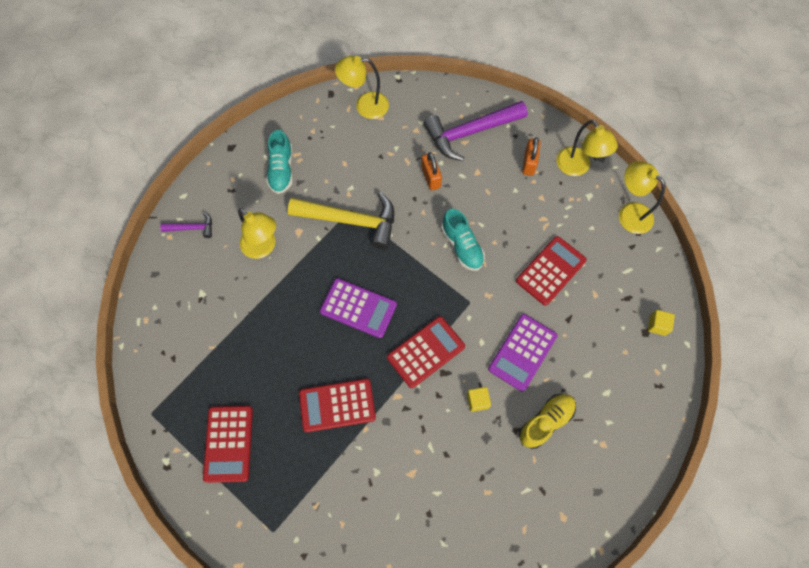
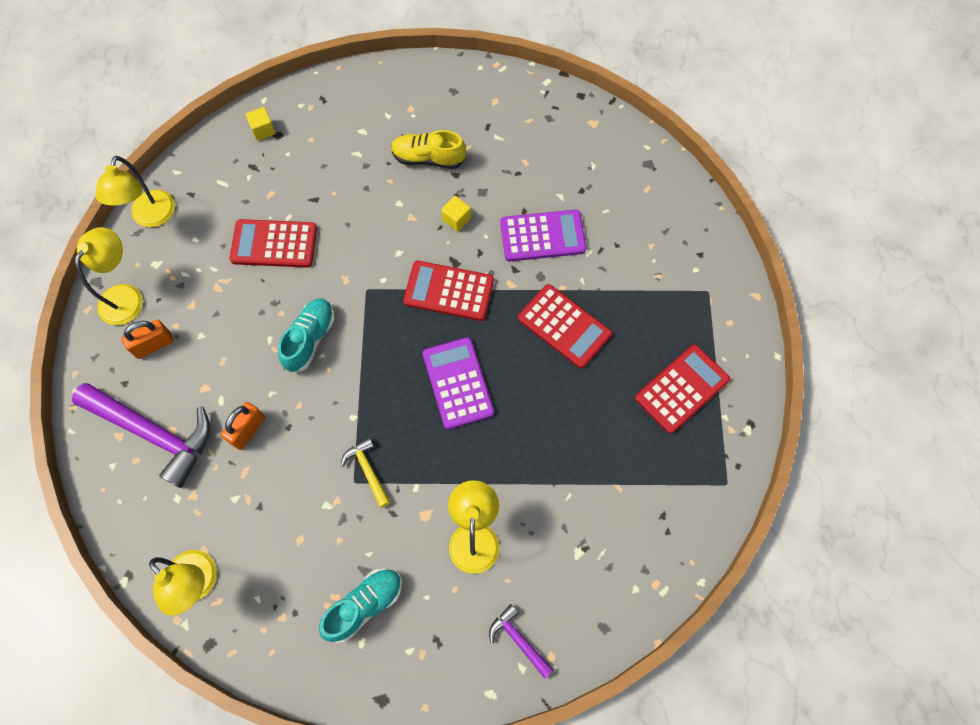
camera: 130 degrees left, 0 degrees up
(351, 221) = (368, 470): yellow hammer -> yellow hammer, size x0.47
(522, 352) = (380, 214): purple calculator -> purple calculator (542, 236)

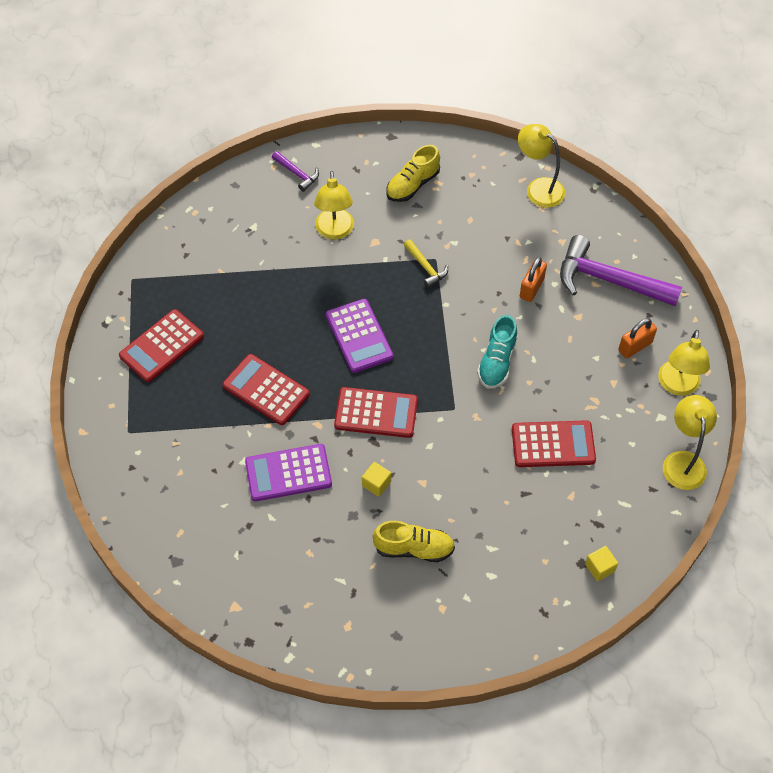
camera: 175 degrees right, 10 degrees down
(364, 605) = (412, 185): turquoise shoe -> yellow shoe

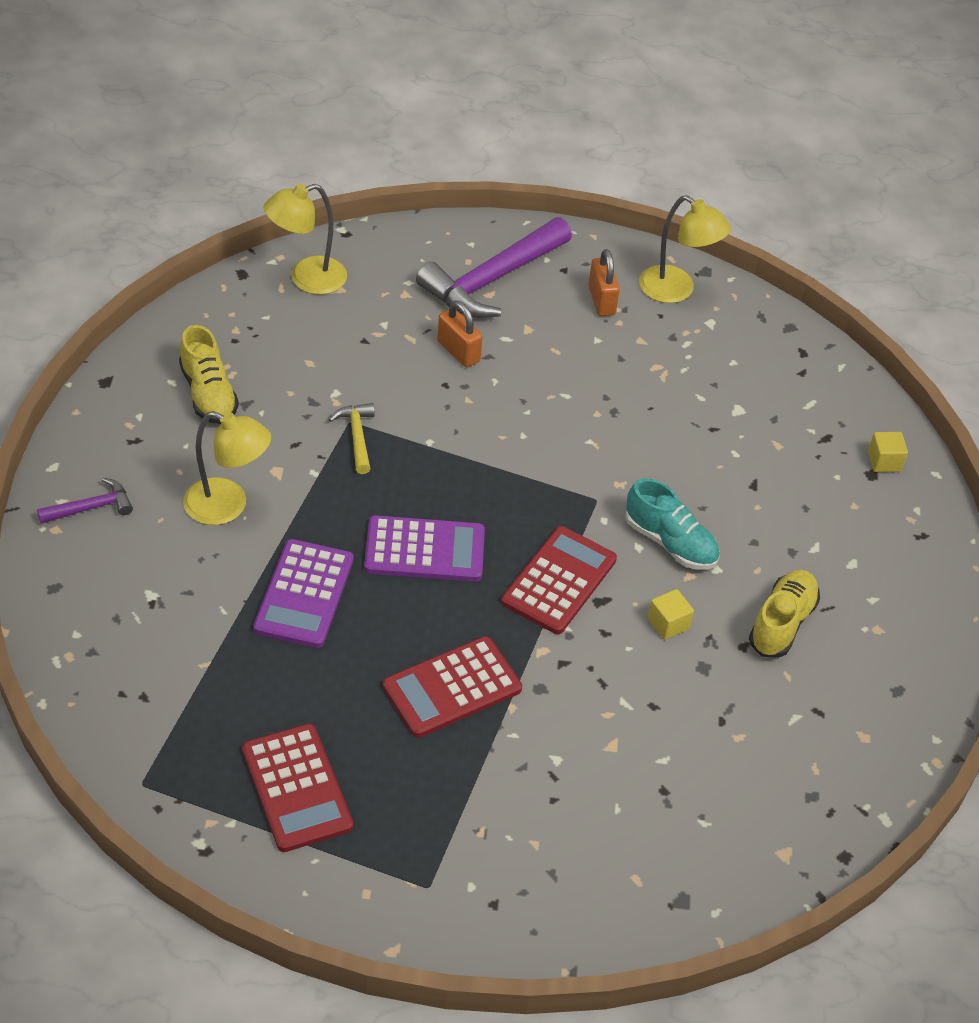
camera: 70 degrees left, 10 degrees down
(288, 473) = (603, 713): purple calculator -> purple calculator (304, 594)
(426, 267) = (357, 437): yellow hammer -> yellow hammer turned 90 degrees counterclockwise
(497, 362) = (550, 430): turquoise shoe -> turquoise shoe (670, 542)
(553, 444) = (699, 430): red calculator -> none
(683, 461) = (779, 331): yellow lamp -> none

